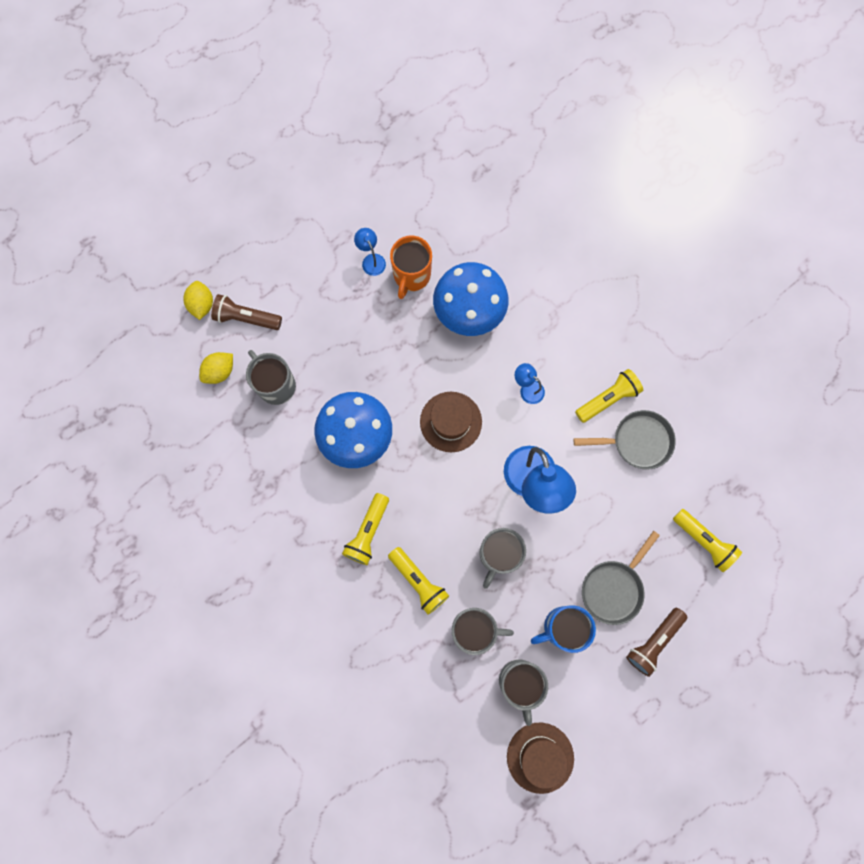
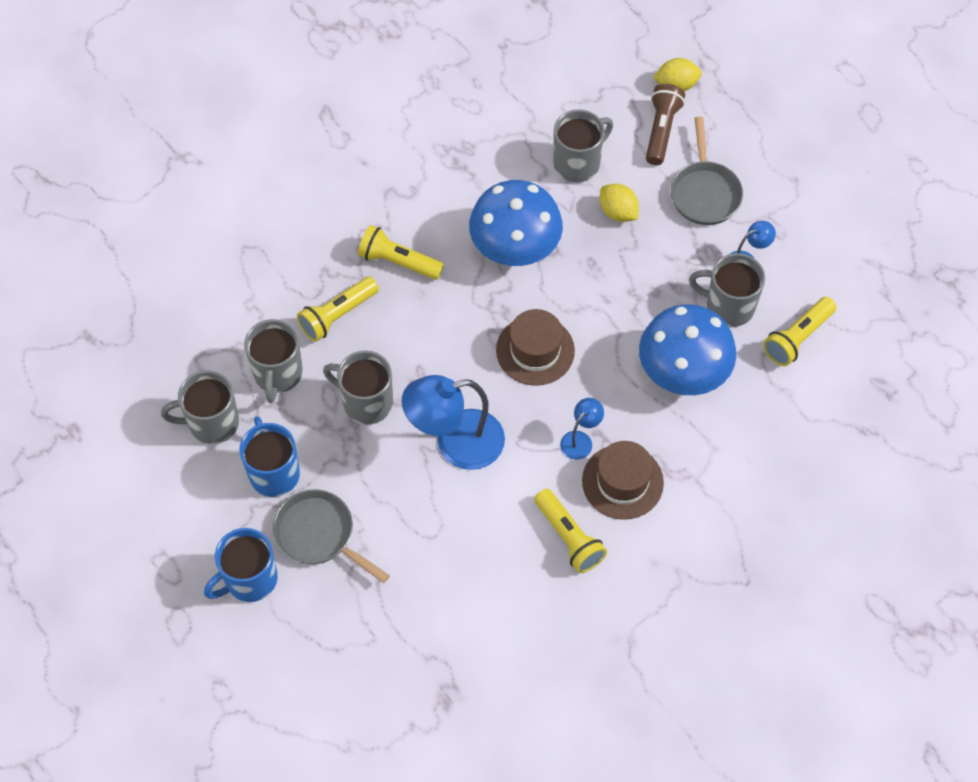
camera: 90 degrees right, 15 degrees down
(220, 371) = (593, 106): yellow lemon -> yellow lemon (618, 212)
(411, 275) = (728, 306): orange mug -> grey mug
(540, 757) = (123, 444): brown hat -> brown hat (622, 482)
(637, 441) = (511, 572): grey pan -> grey pan (704, 193)
(653, 642) = (249, 579): brown flashlight -> blue mug
(704, 541) = (376, 649): yellow flashlight -> yellow flashlight (797, 338)

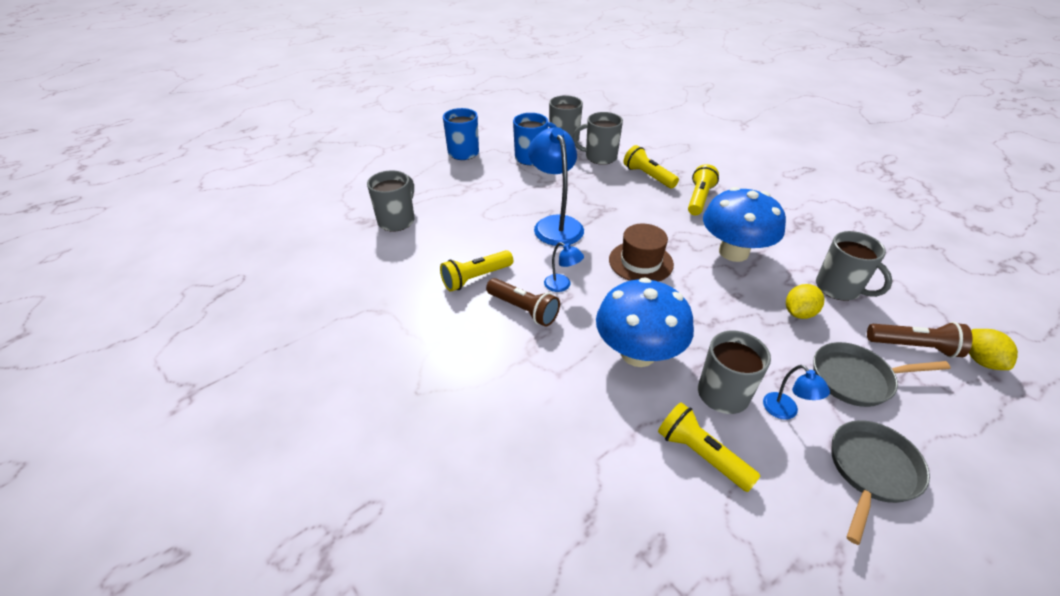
camera: 90 degrees right, 20 degrees down
(319, 534) = (489, 173): grey pan -> grey pan (871, 471)
(366, 402) = (584, 188): grey mug -> grey mug (397, 220)
(622, 482) = (524, 309): brown hat -> brown flashlight

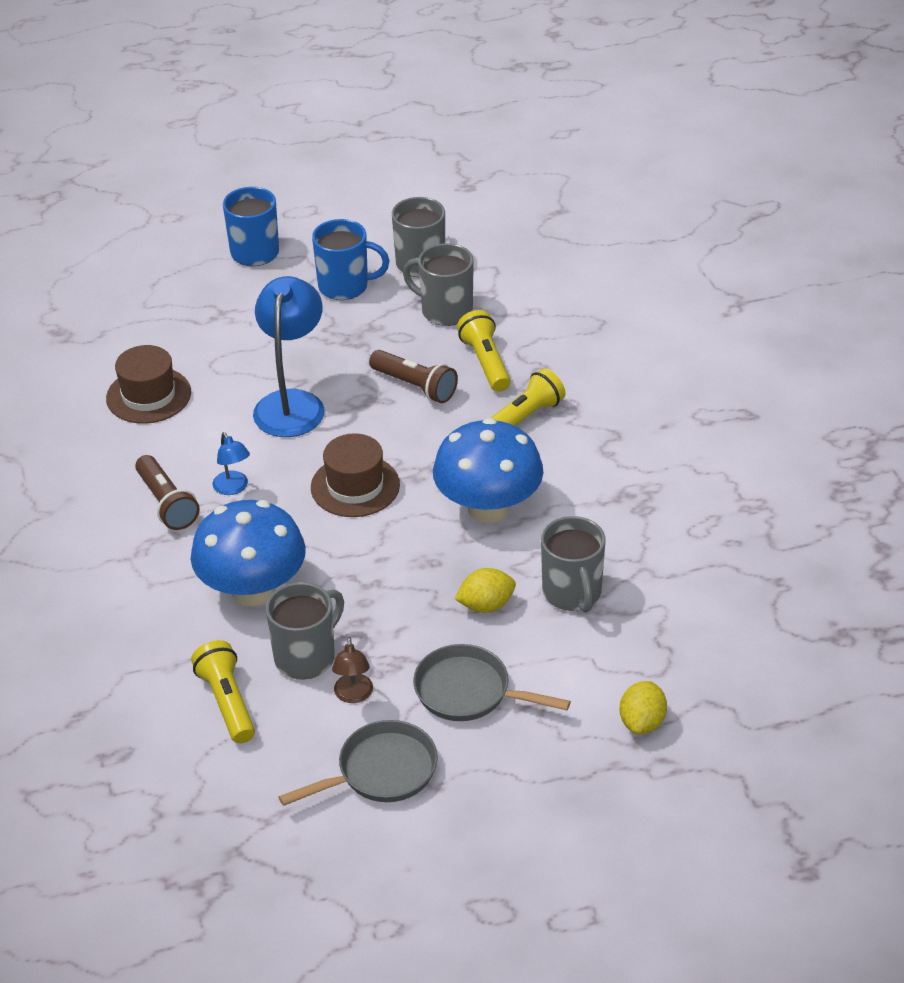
camera: 25 degrees right, 0 degrees up
(397, 220) = (98, 342): grey mug -> none
(456, 243) = (148, 395): none -> brown hat
(476, 278) = (140, 449): yellow flashlight -> none
(785, 411) = (353, 695): blue lamp -> brown lamp
(914, 346) = (580, 683): brown flashlight -> brown flashlight (415, 386)

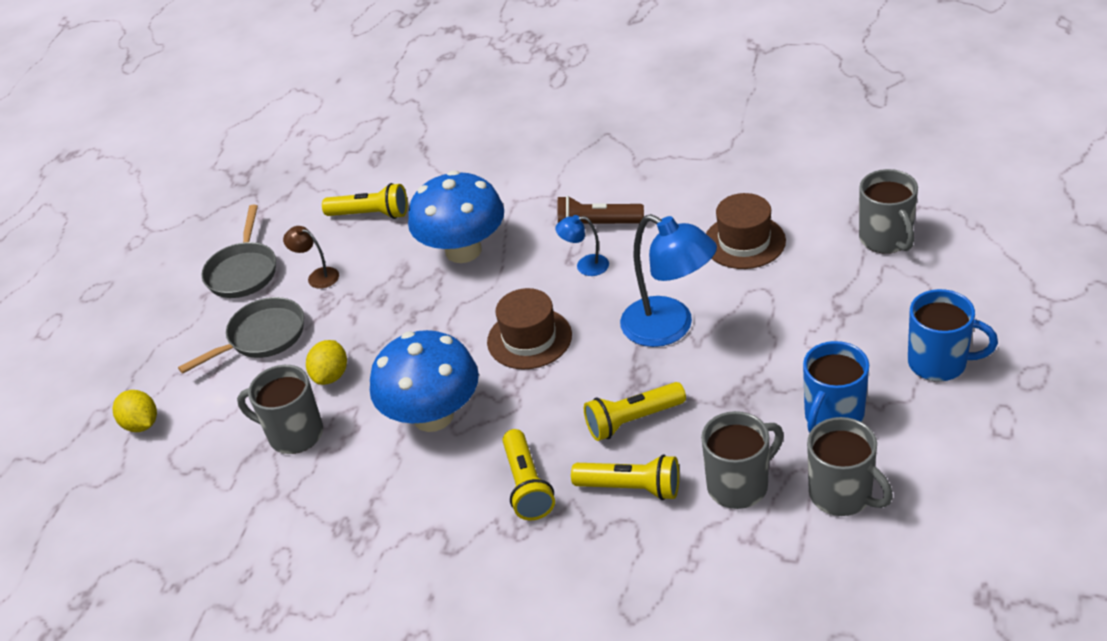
camera: 125 degrees right, 0 degrees up
(306, 657) = (374, 262): grey mug -> grey mug (886, 239)
(415, 386) = (633, 421): brown flashlight -> yellow flashlight

